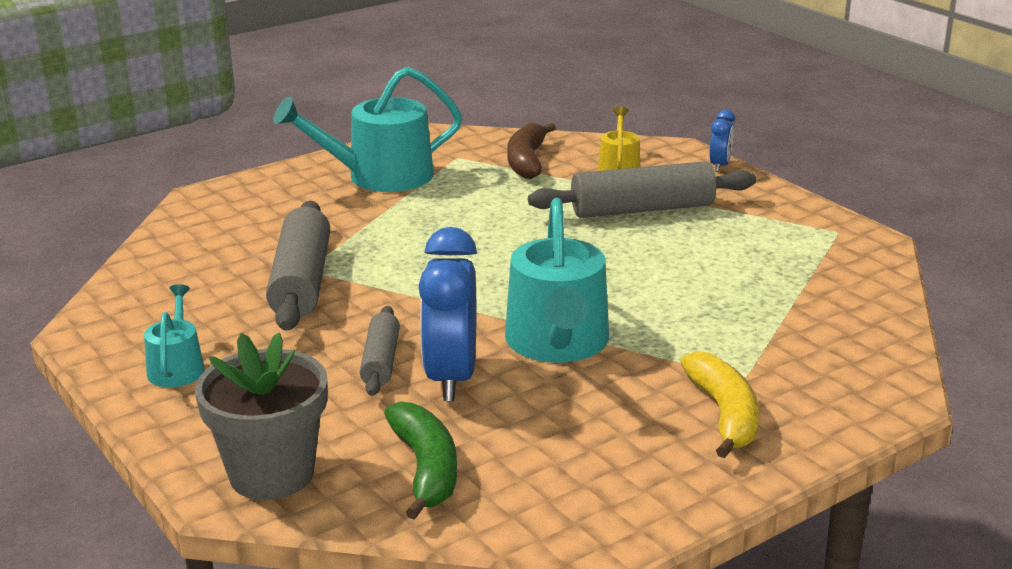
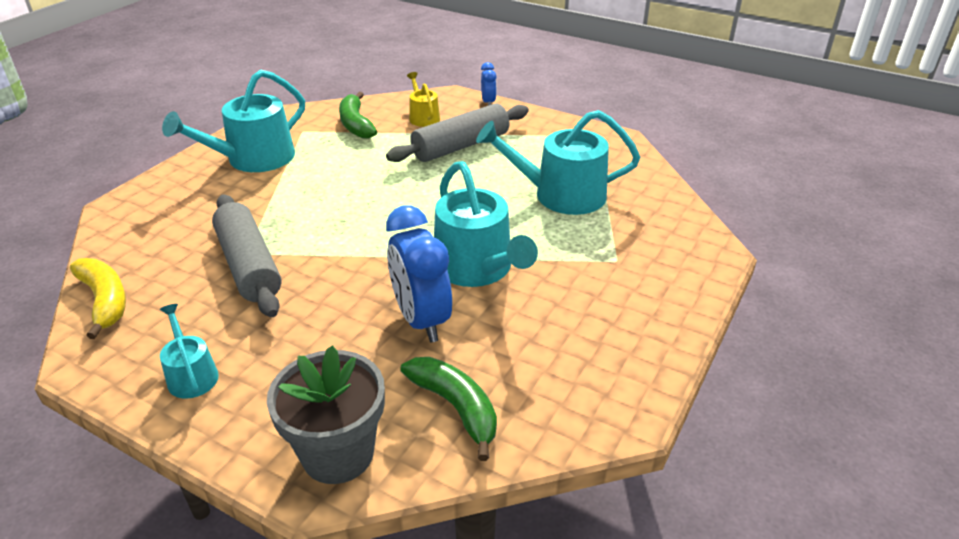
camera: 25 degrees left, 10 degrees up
(380, 361) = (358, 320): grey rolling pin -> none
(527, 161) = (356, 124): brown banana -> green banana
(724, 415) = (625, 295): yellow banana -> yellow banana (105, 301)
(731, 289) = (560, 195): none -> turquoise watering can

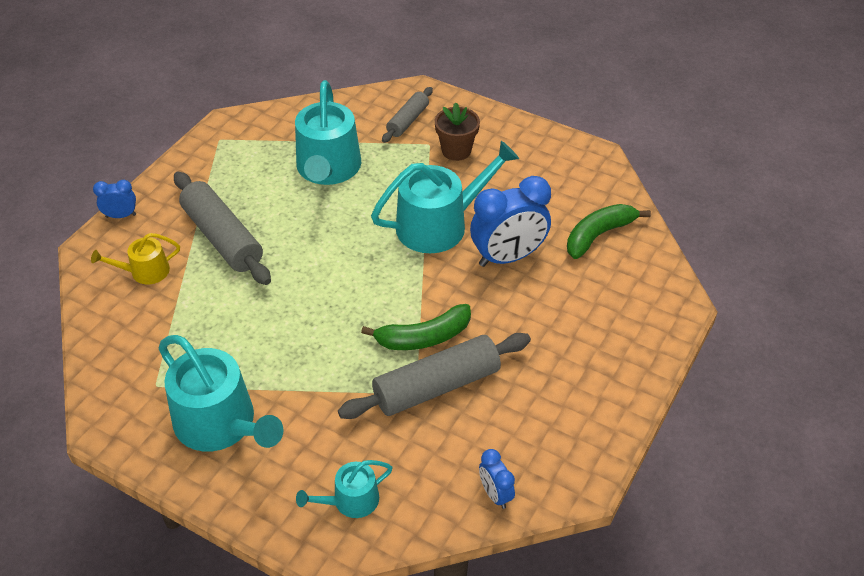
camera: 90 degrees left, 10 degrees up
(105, 301) = (495, 494): yellow banana -> blue clock
(191, 375) = (586, 397): turquoise watering can -> turquoise watering can (350, 501)
(338, 454) = (649, 294): grey flower pot -> none
(356, 124) = (149, 333): green banana -> green banana (423, 337)
(608, 282) = (456, 150): none -> brown flower pot
(655, 245) = (408, 121): none -> grey rolling pin

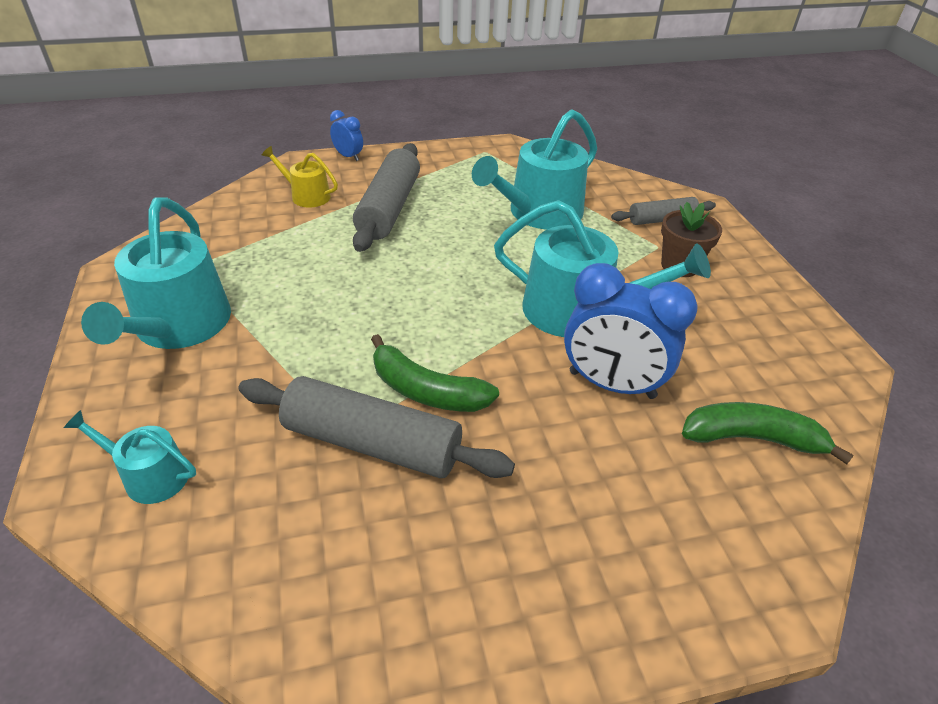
camera: 45 degrees right, 5 degrees down
(495, 494) = (261, 608): blue clock -> none

